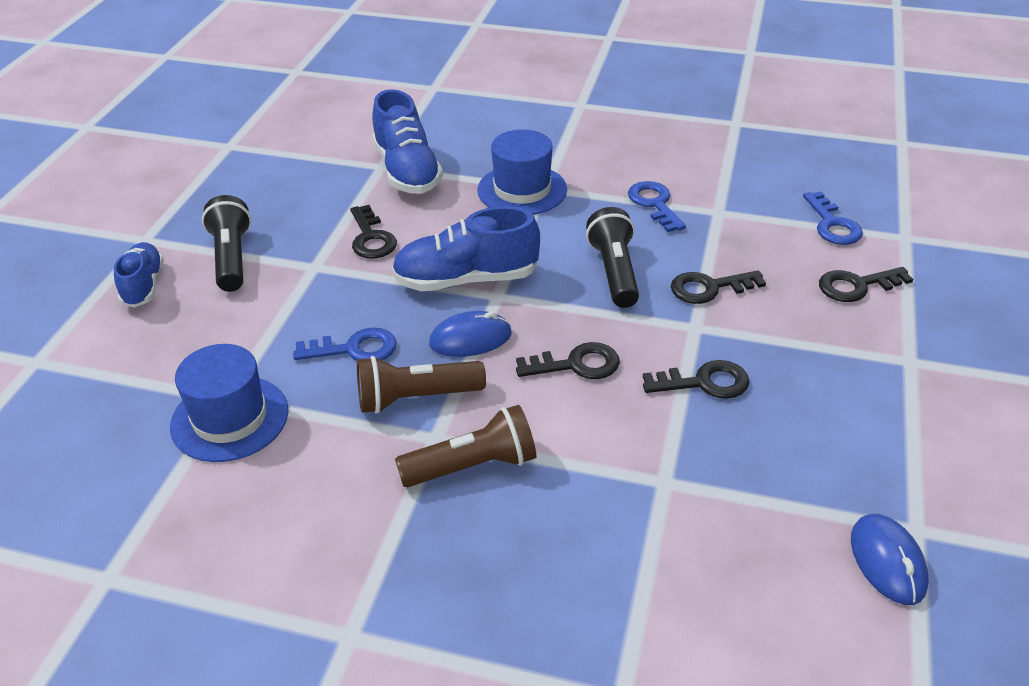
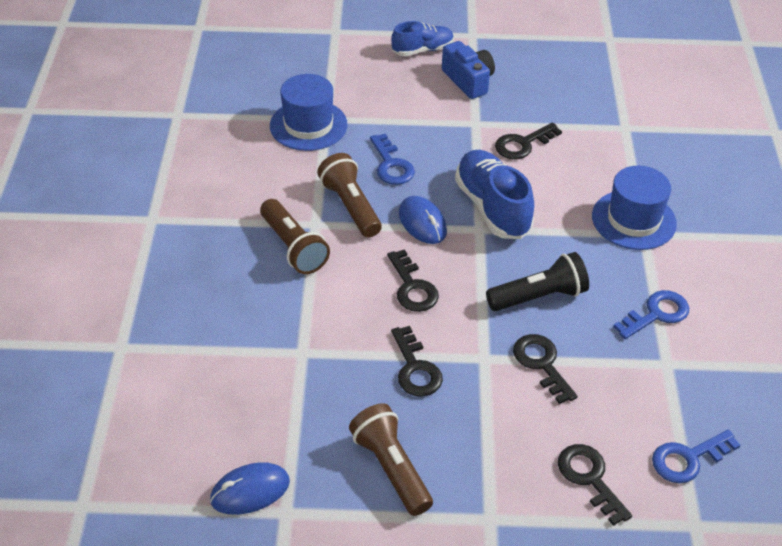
camera: 75 degrees right, 5 degrees up
(232, 258) = (468, 80): black flashlight -> blue camera
(407, 171) = (626, 144): blue shoe -> none
(848, 425) = (391, 468): none -> brown flashlight

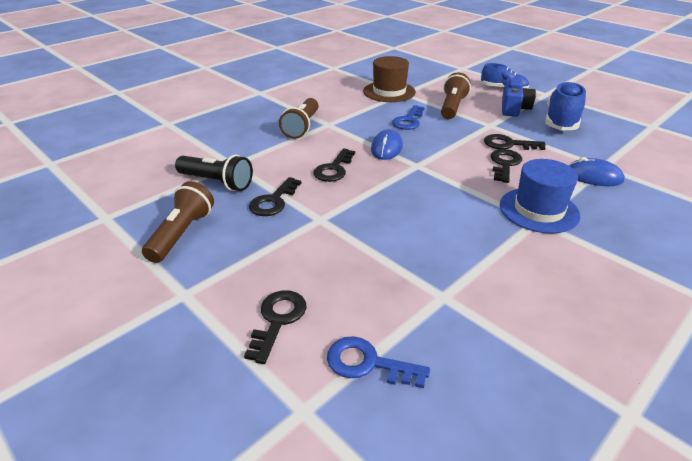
camera: 45 degrees right, 10 degrees down
(250, 491) = (109, 199): blue mouse -> blue mouse (593, 176)
(308, 125) = (389, 92): blue hat -> brown hat
(351, 206) = (358, 126): brown flashlight -> brown flashlight (452, 107)
(492, 207) = (441, 160): blue shoe -> blue shoe (561, 121)
(539, 297) = (404, 211): black flashlight -> black flashlight (217, 182)
(541, 364) = (350, 242): black key -> black key (504, 164)
(656, 314) = (479, 265): blue key -> none

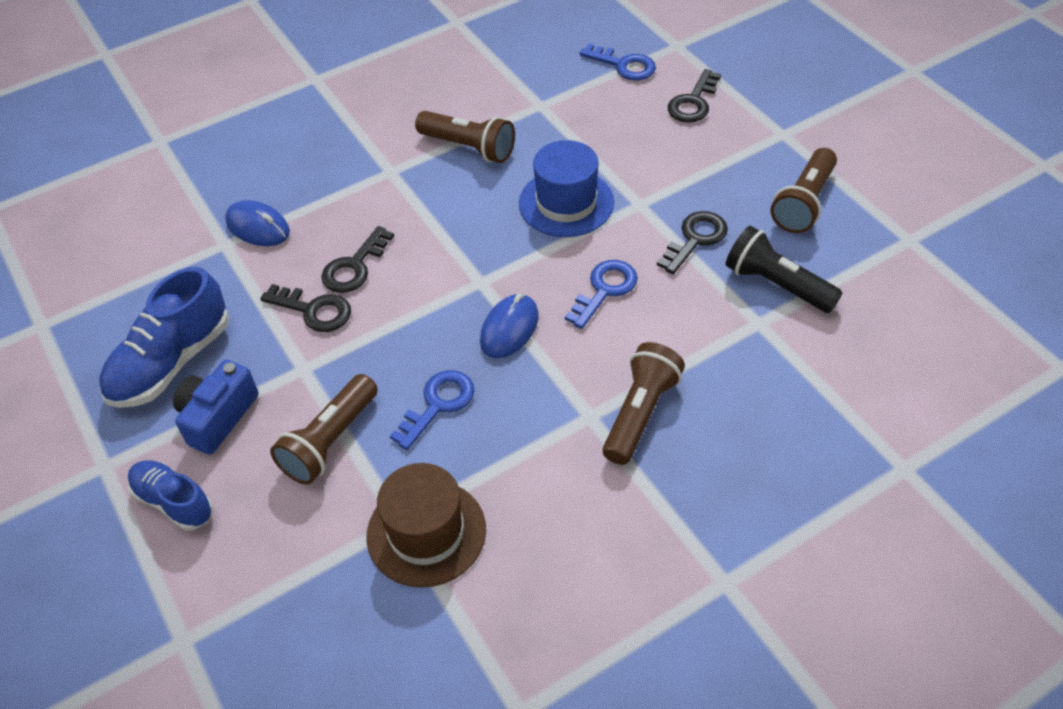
camera: 165 degrees left, 15 degrees up
(334, 169) = (604, 290): black key -> blue key
(485, 246) = (469, 148): none -> brown flashlight
(539, 210) = (375, 184): blue hat -> blue hat (566, 203)

